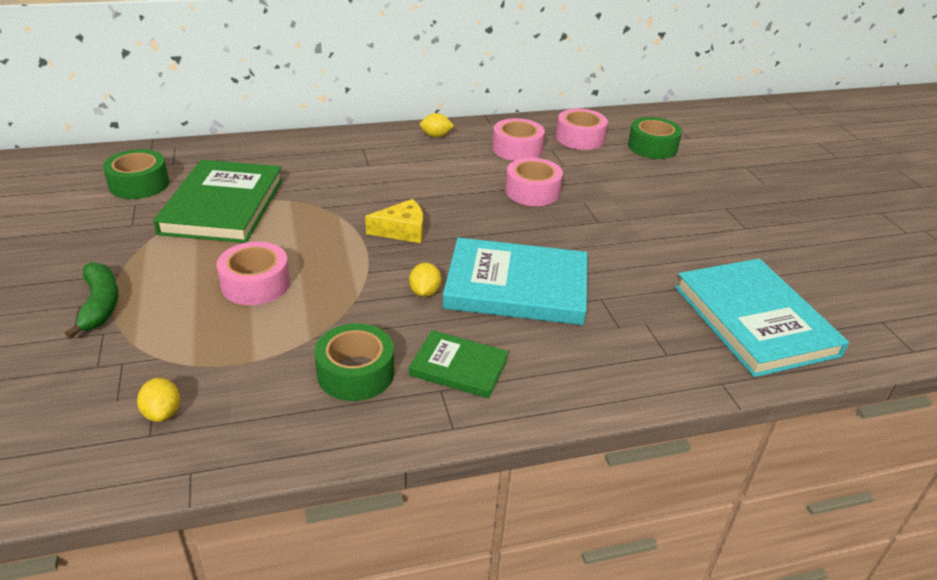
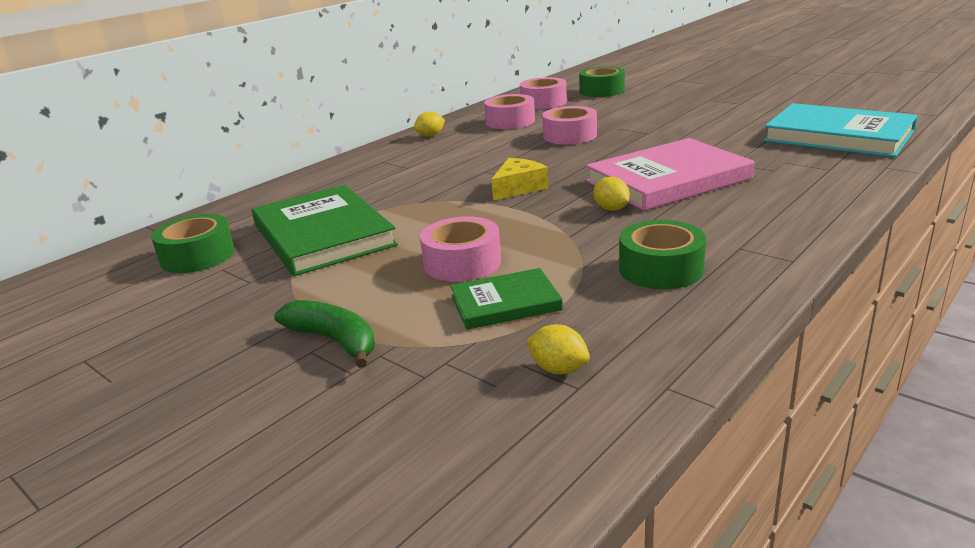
camera: 30 degrees left, 10 degrees down
(459, 367) = (724, 231): green book -> green book (505, 303)
(516, 286) = (667, 180): turquoise book -> pink book

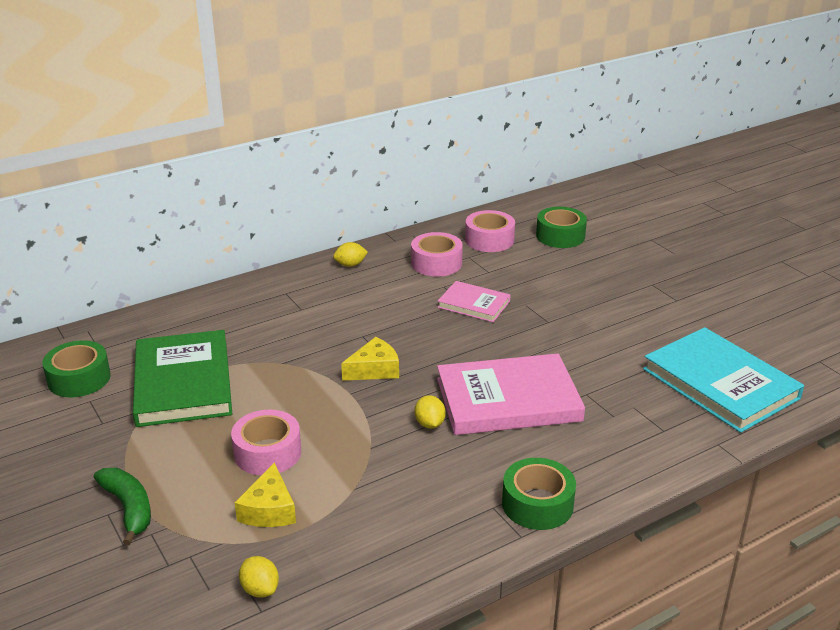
camera: 15 degrees right, 5 degrees up
(505, 303) = (269, 509): green book -> yellow cheese
(570, 135) = (474, 304): pink tape -> pink book
(661, 269) = (411, 511): green tape -> green tape (537, 504)

